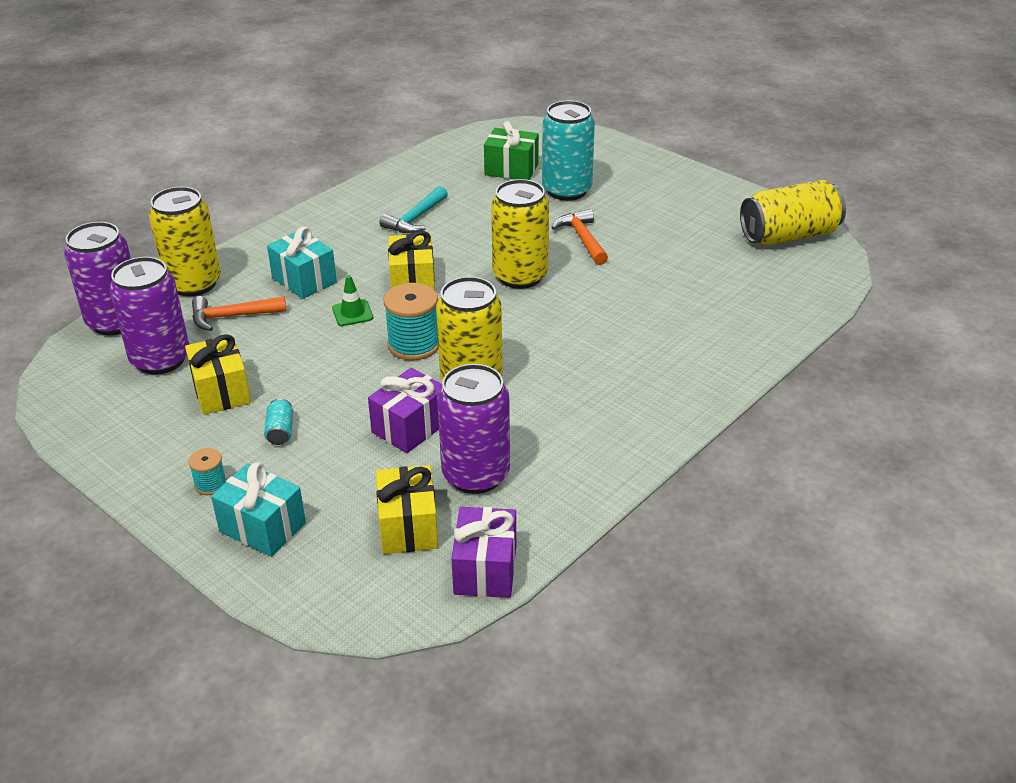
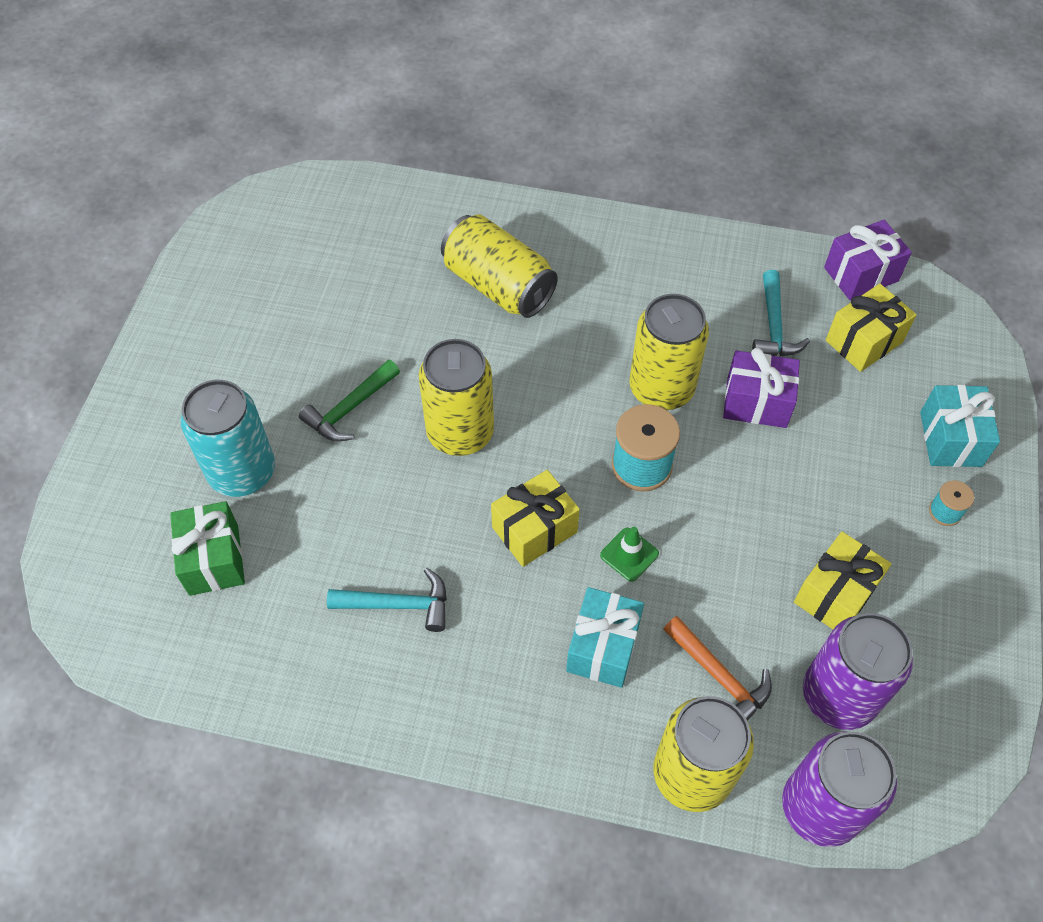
camera: 120 degrees left, 20 degrees up
(280, 431) = (842, 501): turquoise can -> none
(476, 475) = (774, 327): purple can -> turquoise hammer
(582, 239) = (349, 409): orange hammer -> green hammer
(789, 235) = (246, 238): yellow can -> yellow can (498, 285)

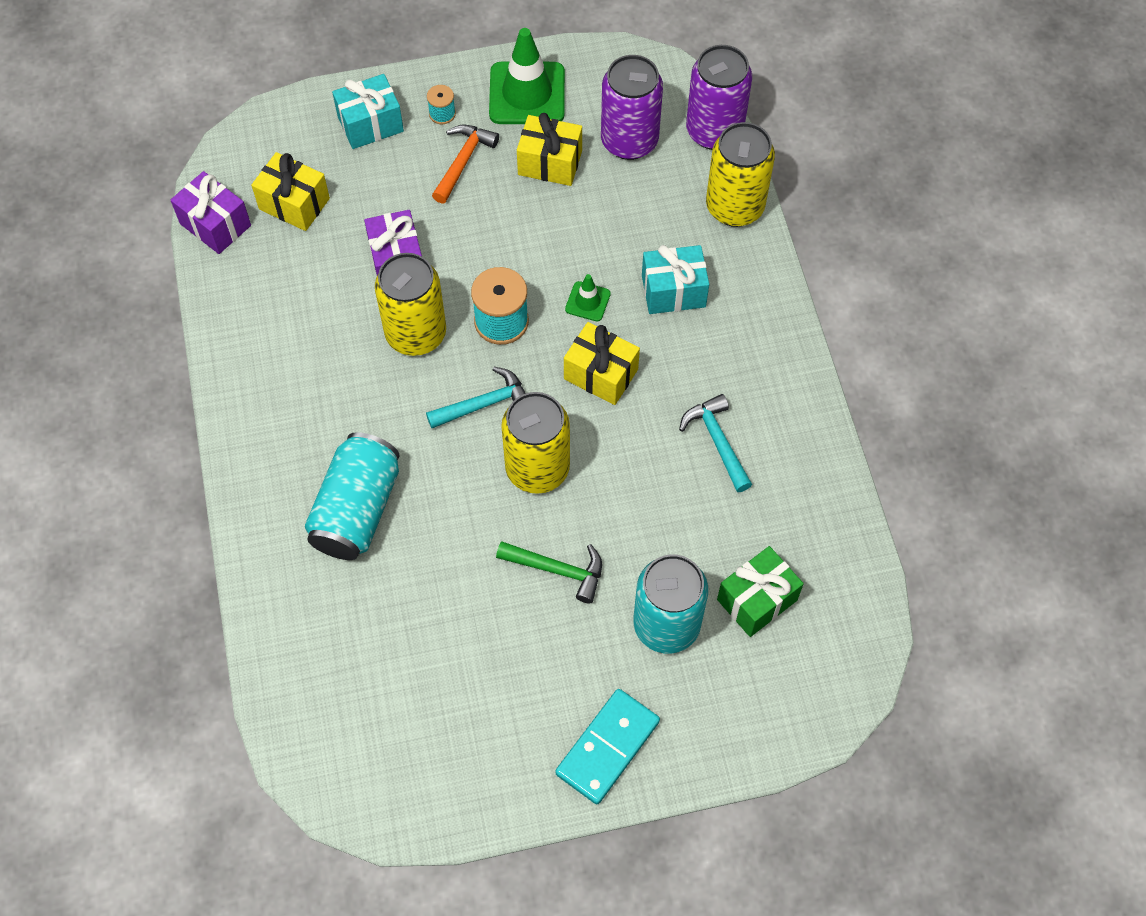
camera: 115 degrees left, 5 degrees up
(170, 382) = (607, 747): none -> turquoise domino
(498, 285) = (357, 509): yellow can -> turquoise can
(720, 677) = (655, 212): orange hammer -> orange hammer (463, 161)
(774, 327) = (307, 272): turquoise hammer -> turquoise hammer (485, 404)
(950, 611) = (527, 94): none -> green traffic cone

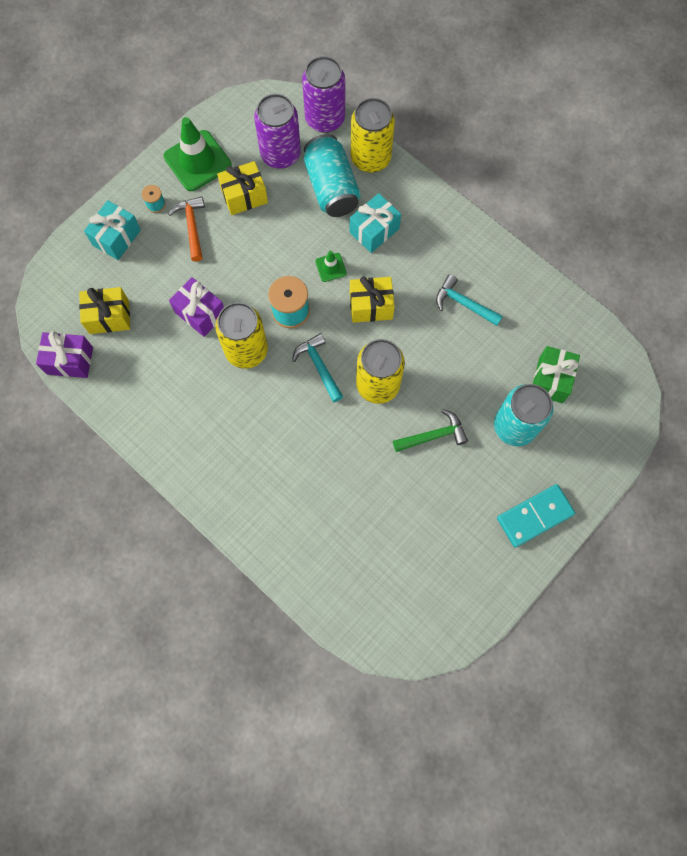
camera: 35 degrees left, 10 degrees up
(357, 509) = (294, 477): turquoise can -> turquoise can (331, 187)
(485, 404) = (319, 366): turquoise hammer -> turquoise hammer turned 60 degrees counterclockwise
(607, 747) = (534, 516): turquoise domino -> turquoise domino turned 60 degrees clockwise

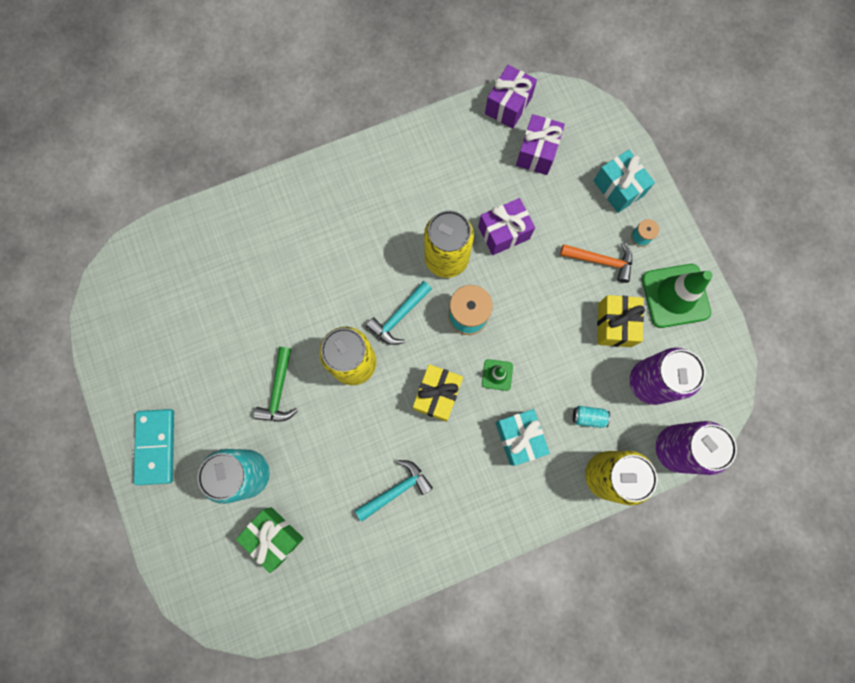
camera: 115 degrees right, 5 degrees up
(109, 317) = (537, 152): yellow gift -> purple gift
(319, 366) = (399, 317): turquoise hammer -> turquoise hammer turned 135 degrees clockwise
(331, 187) = (588, 417): turquoise can -> turquoise can, size x0.40

